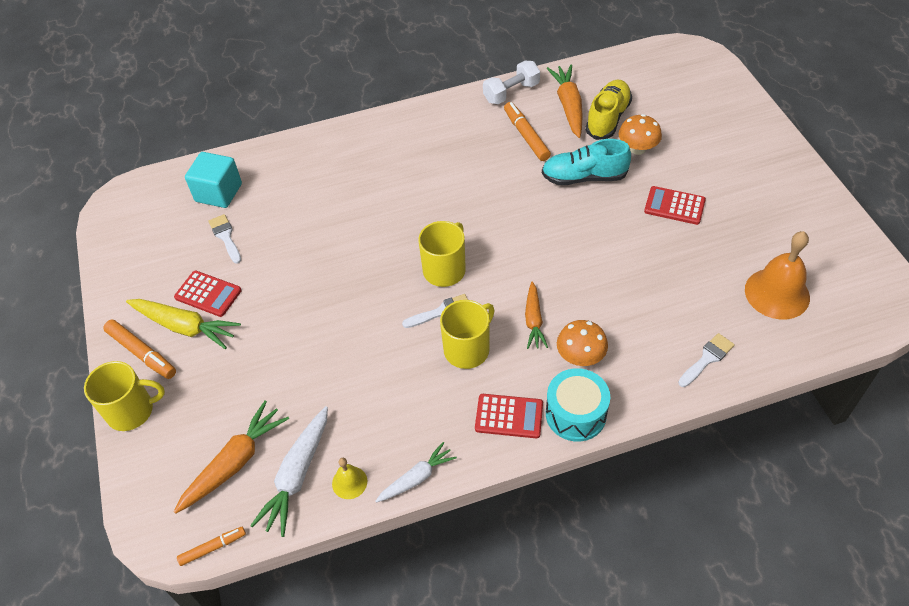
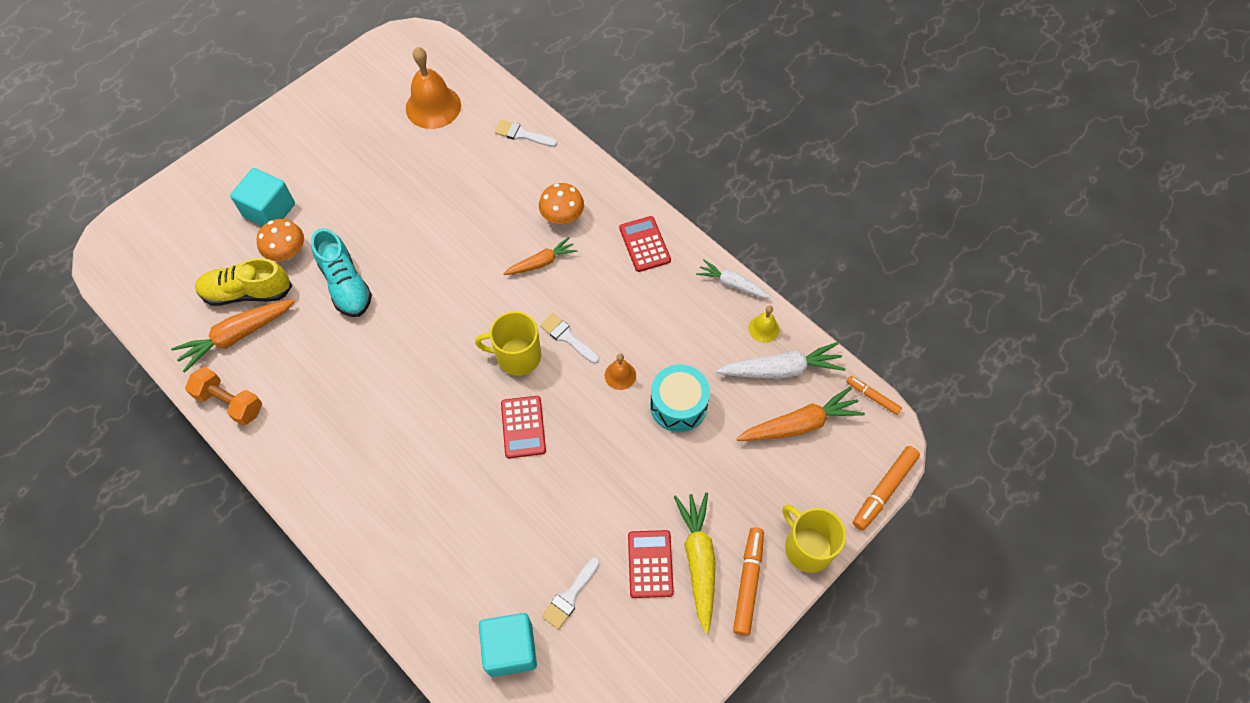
camera: 120 degrees left, 10 degrees up
(235, 462) = (799, 424): orange carrot -> orange carrot turned 150 degrees clockwise
(379, 337) = (620, 375): none -> orange bell
(467, 349) = (596, 299): yellow mug -> none
(511, 92) = (230, 402): white dumbbell -> orange dumbbell
(526, 136) = (300, 359): orange marker -> orange marker (884, 490)
(575, 414) = (618, 201): turquoise drum -> turquoise drum (678, 405)
(674, 206) = (358, 200): red calculator -> red calculator (523, 427)
(689, 147) = (269, 210): none -> turquoise cube

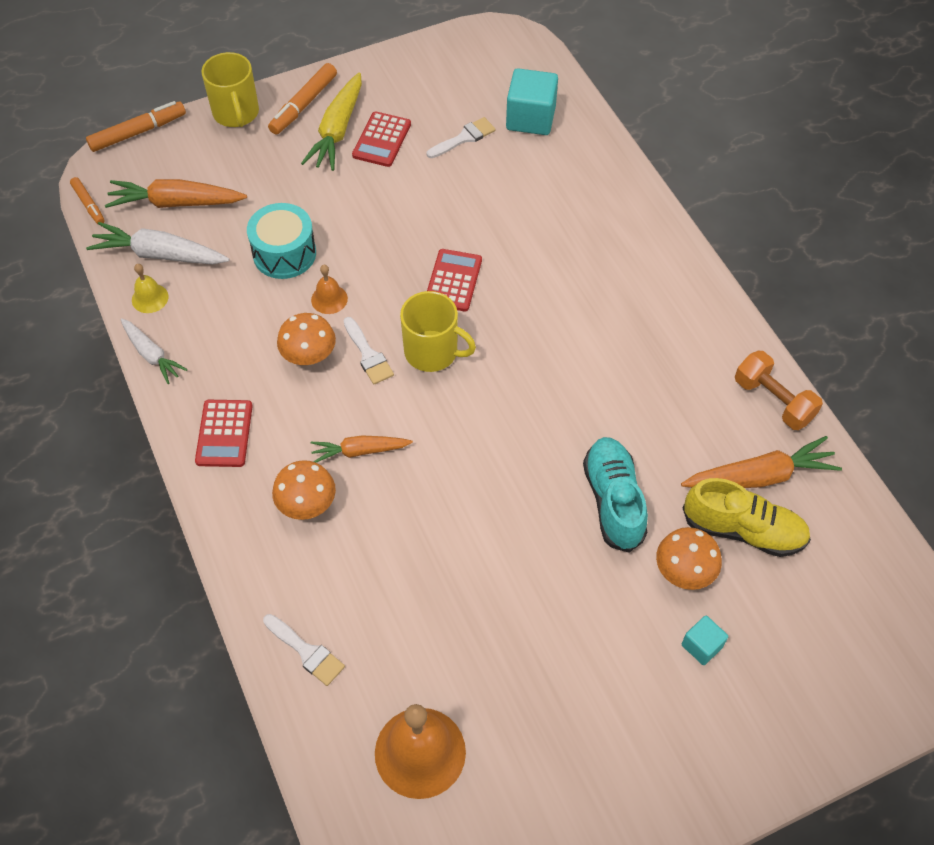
camera: 160 degrees left, 5 degrees down
(269, 210) = (702, 646): turquoise cube -> turquoise cube, size x0.54
(613, 322) = (309, 355): none -> orange mushroom

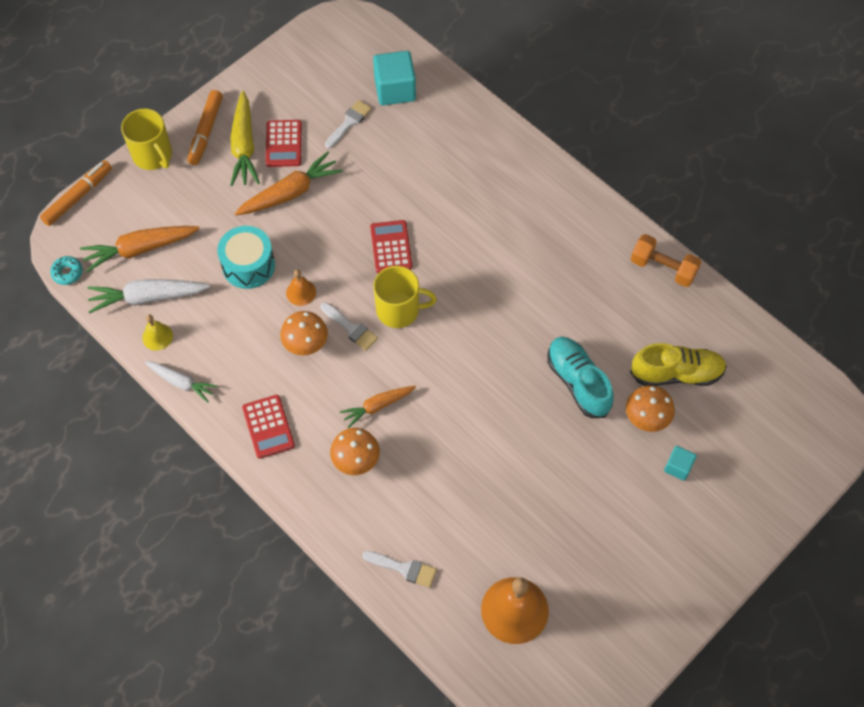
camera: 20 degrees left, 5 degrees up
(88, 204) = (67, 273): orange marker -> turquoise donut
(760, 476) = (673, 329): orange carrot -> orange carrot (290, 193)

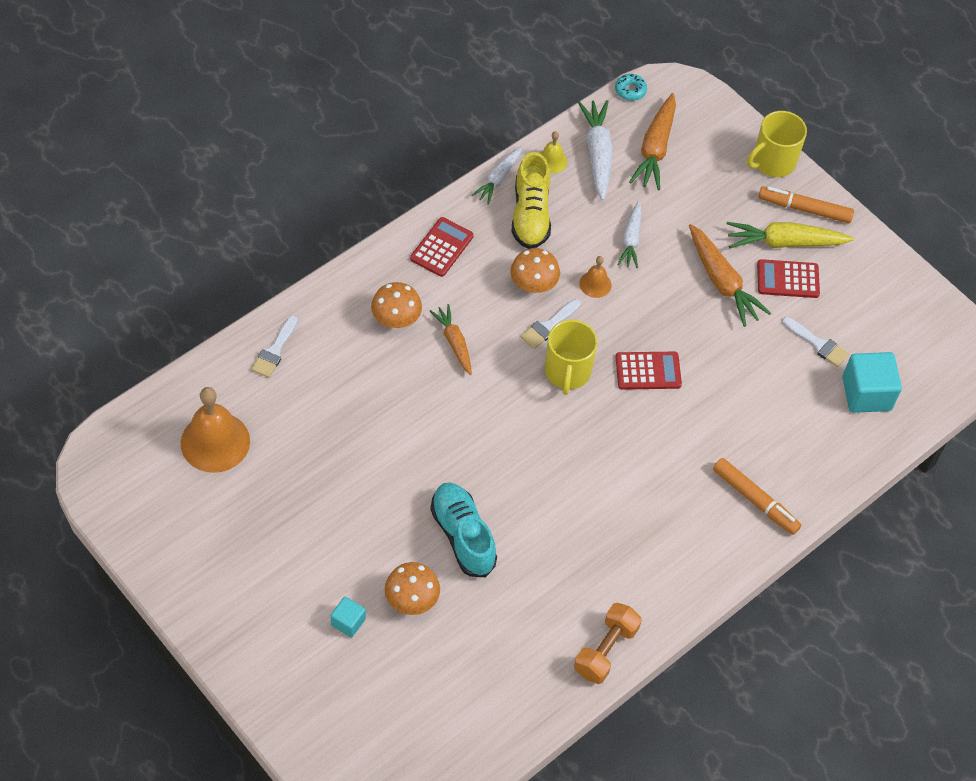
camera: 90 degrees right, 5 degrees down
(78, 197) = (721, 99): orange marker -> orange marker (755, 500)
(140, 249) = (655, 149): orange carrot -> orange carrot turned 150 degrees counterclockwise
(248, 265) = (631, 240): turquoise drum -> white carrot
(268, 427) = (442, 247): red calculator -> red calculator turned 135 degrees clockwise
(578, 382) = (463, 536): turquoise shoe -> turquoise shoe turned 90 degrees counterclockwise
(676, 373) = (464, 640): yellow shoe -> yellow shoe (530, 215)

